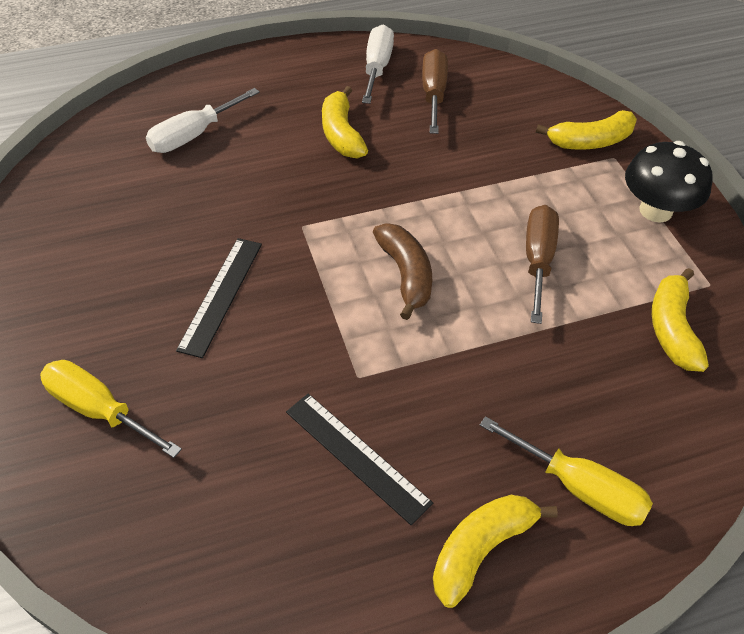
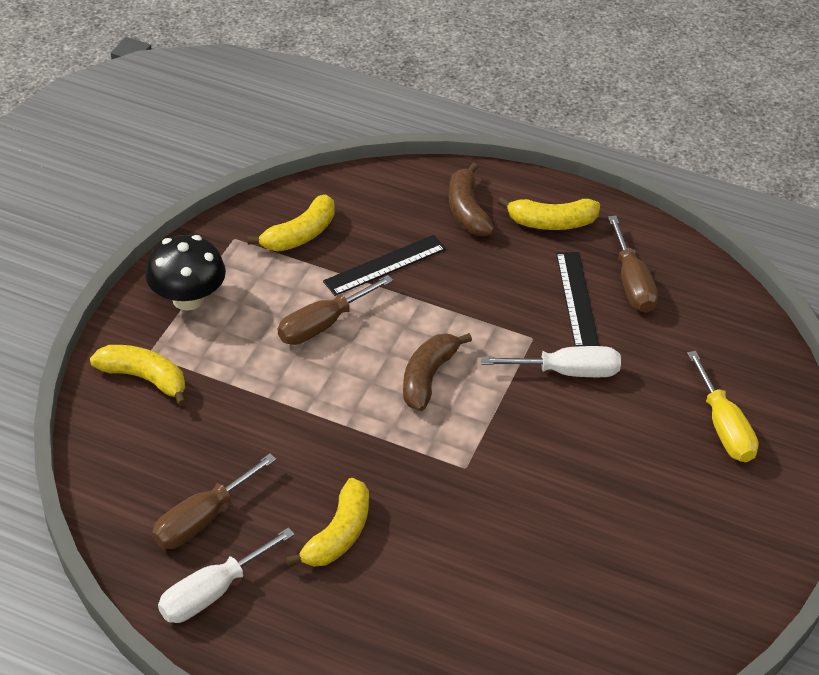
camera: 140 degrees left, 5 degrees down
(193, 135) = (476, 633): white screwdriver -> white screwdriver (567, 372)
(221, 295) = (579, 452): black ruler -> black ruler (385, 265)
(318, 528) = (632, 283): none -> brown screwdriver
(579, 487) = (467, 211): yellow screwdriver -> brown banana

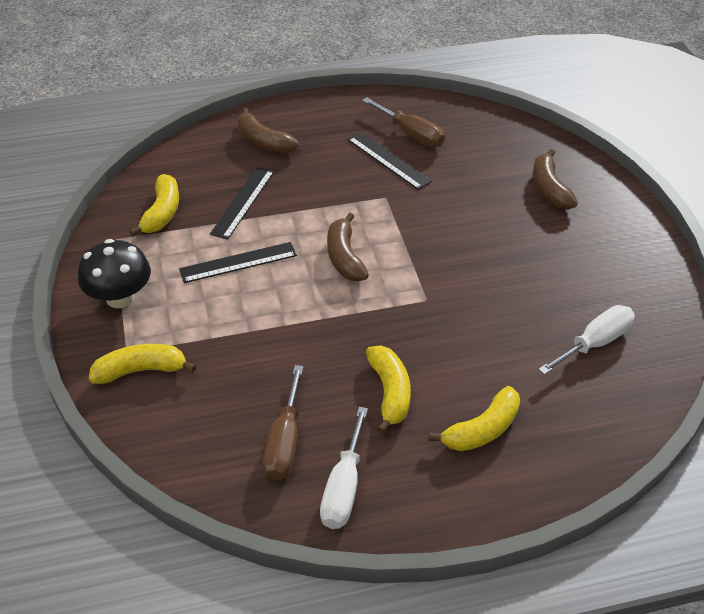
camera: 35 degrees left, 0 degrees up
(322, 324) = (238, 262): brown screwdriver -> black ruler
(551, 222) = (325, 123): yellow banana -> yellow banana (482, 429)
(567, 372) = (428, 206): white screwdriver -> white screwdriver (595, 343)
(723, 427) = (549, 189): yellow screwdriver -> brown banana

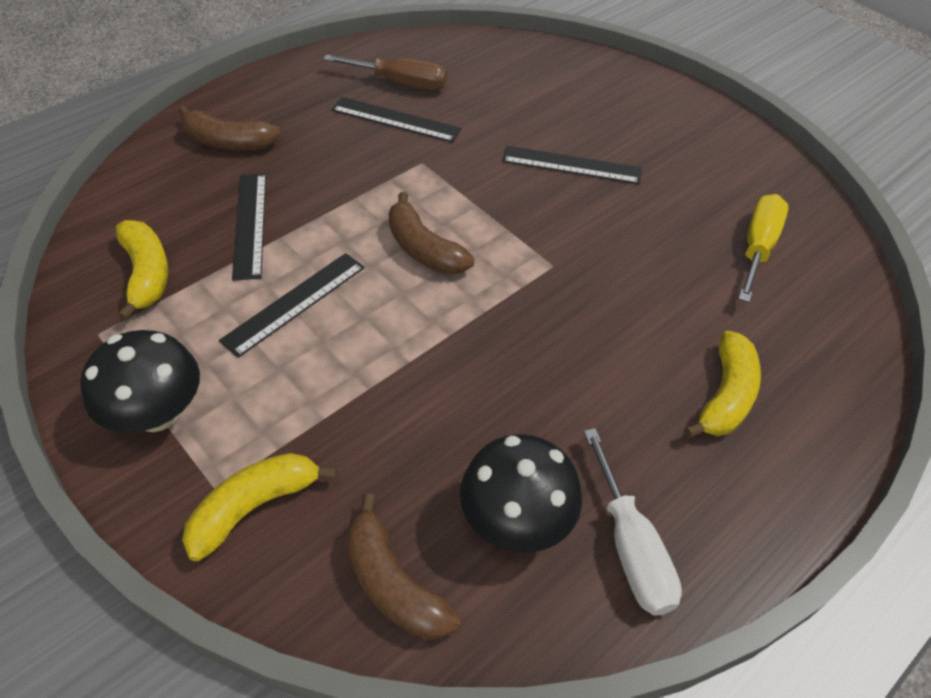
camera: 30 degrees left, 5 degrees up
(284, 442) = (516, 520): brown screwdriver -> black mushroom
(390, 392) = (594, 395): yellow banana -> none
(495, 234) = (571, 165): none -> black ruler
(549, 189) = (588, 99): brown banana -> brown banana (393, 584)
(595, 343) = (757, 247): white screwdriver -> yellow screwdriver

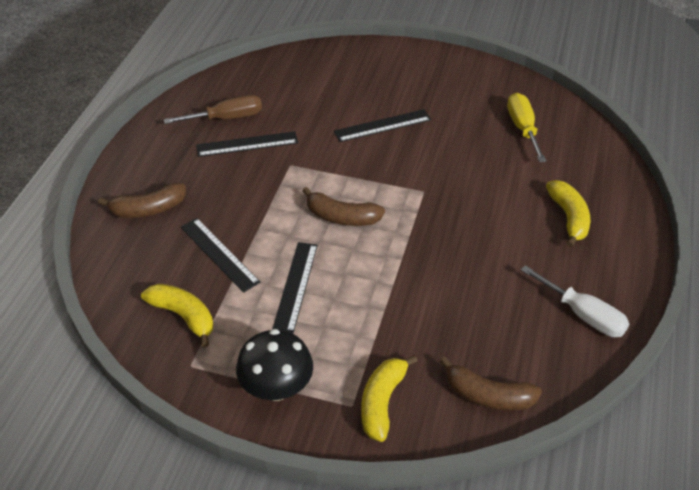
camera: 30 degrees left, 5 degrees down
(516, 520) = (520, 333): black mushroom -> none

